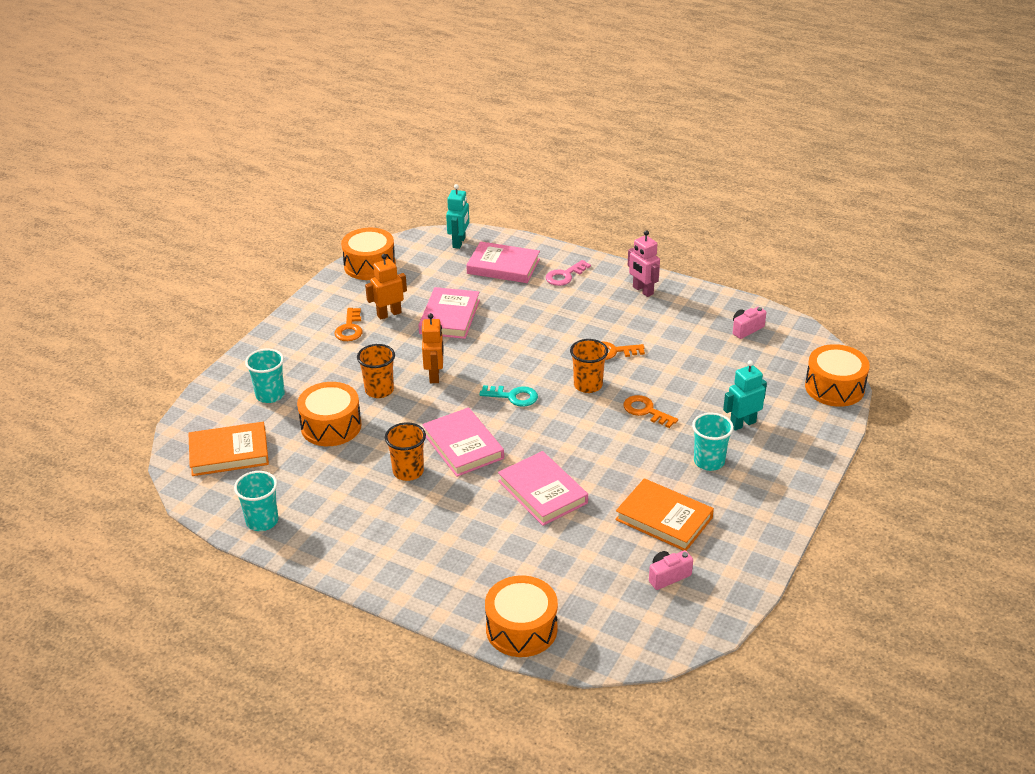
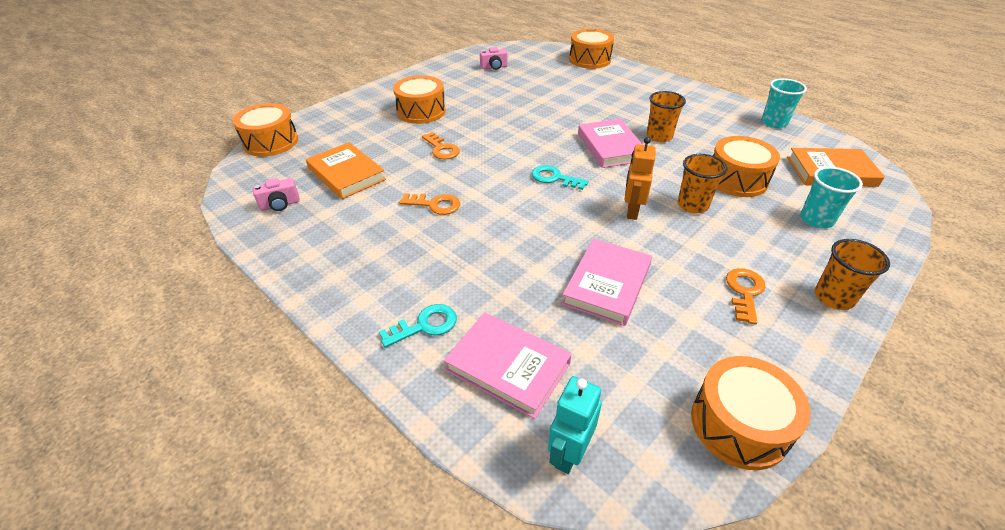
camera: 165 degrees left, 5 degrees up
(389, 314) = (692, 306): orange robot -> none
(542, 492) = (554, 111): pink book -> none
(564, 276) = (425, 325): pink key -> turquoise key
(588, 385) = (479, 177): orange cup -> orange cup (833, 297)
(642, 290) = (342, 277): pink robot -> none
(664, 519) = (478, 89): orange book -> orange book (346, 174)
(709, 462) = (421, 111): turquoise cup -> orange drum
(742, 424) = (373, 129): turquoise robot -> none

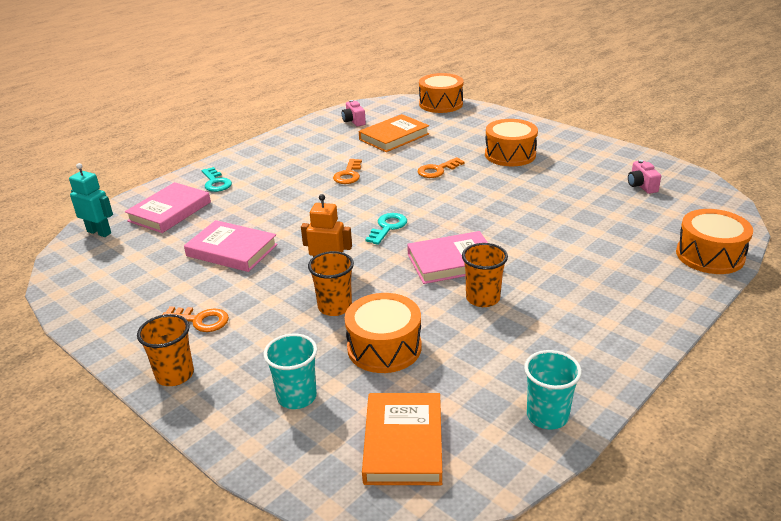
camera: 90 degrees right, 10 degrees down
(739, 424) = (82, 296): orange drum -> none

